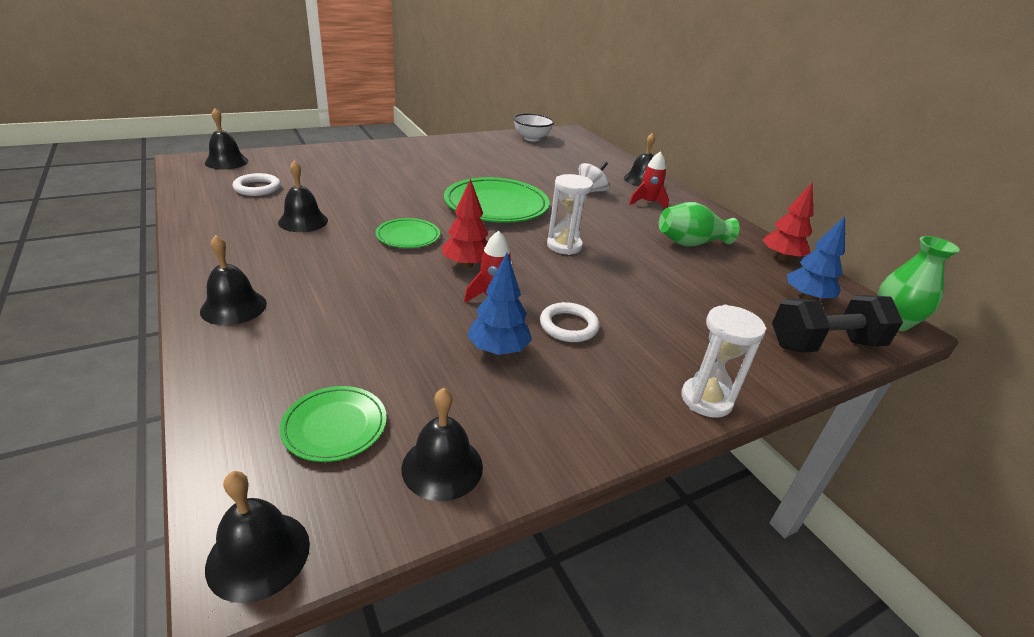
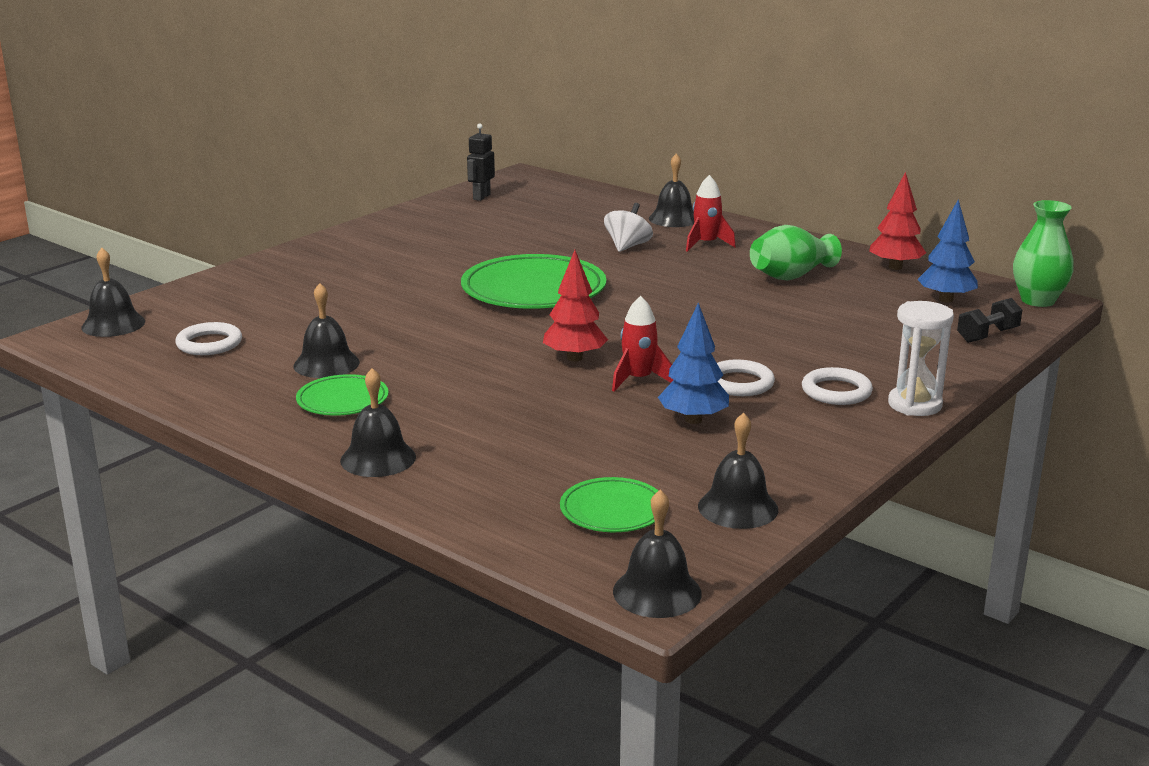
camera: 20 degrees left, 10 degrees down
(408, 236) = (473, 348): green plate -> green plate (342, 400)
(531, 138) = (481, 197): white bowl -> black robot
(564, 246) = (659, 313): white hourglass -> none
(644, 361) = (836, 391): none -> white ring
(824, 344) = (987, 335): black dumbbell -> black dumbbell, size x0.56

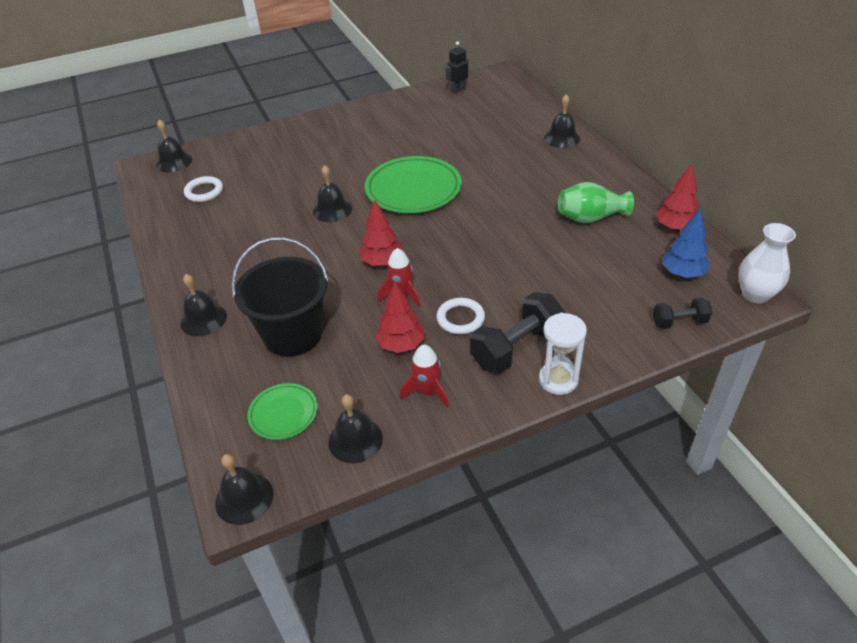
camera: 30 degrees right, 20 degrees up
(326, 364) = (246, 226): black bell -> black bell (332, 210)
(342, 400) = (228, 261): green plate -> none
(533, 443) = (293, 335): none -> black bucket
(627, 246) = (507, 160): white spinning top -> none
(693, 419) = (401, 345): blue tree -> red tree
(706, 244) = (561, 170): red rocket -> red rocket (427, 392)
(836, 391) = (516, 348): white ring -> black dumbbell
(1037, 300) = (755, 294): green vase -> white vase

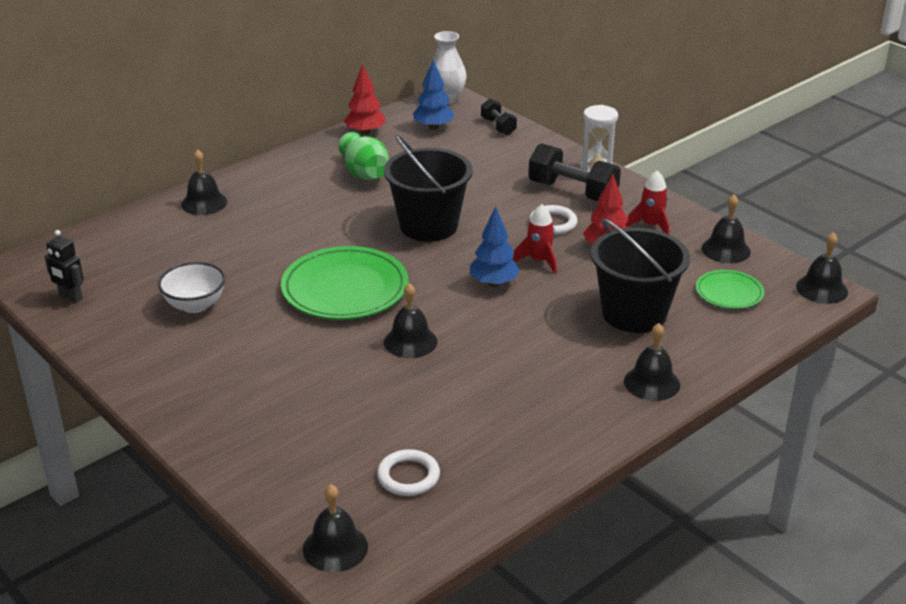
camera: 110 degrees left, 10 degrees down
(382, 262) = (494, 283): red tree -> blue tree
(426, 130) = (195, 305): none -> white bowl
(486, 241) = (429, 226): none -> black bucket

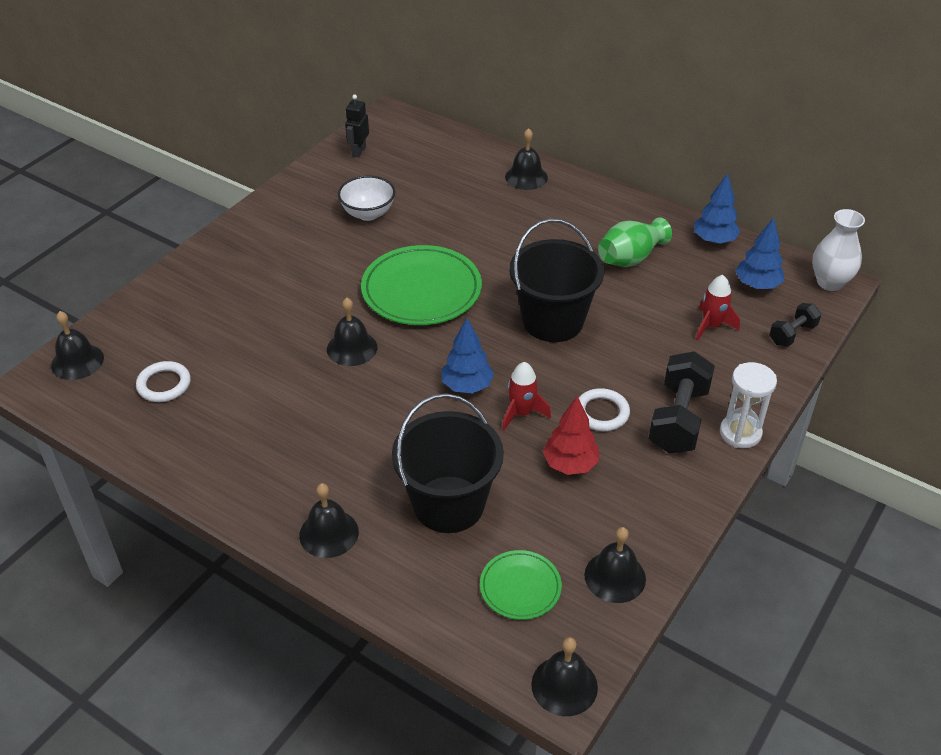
camera: 75 degrees right, 10 degrees up
(365, 132) = (714, 240): red tree -> blue tree
(651, 225) = (637, 499): red rocket -> red rocket (711, 326)

